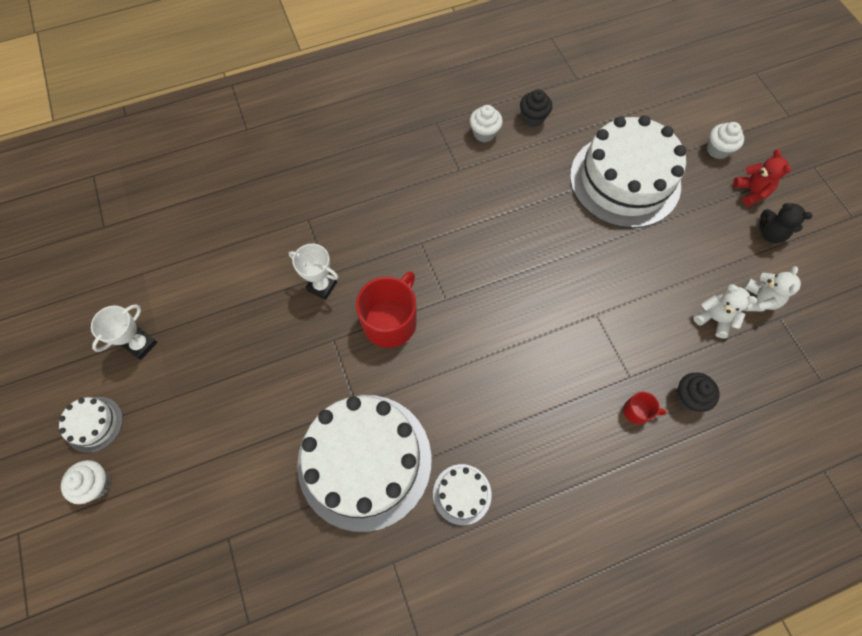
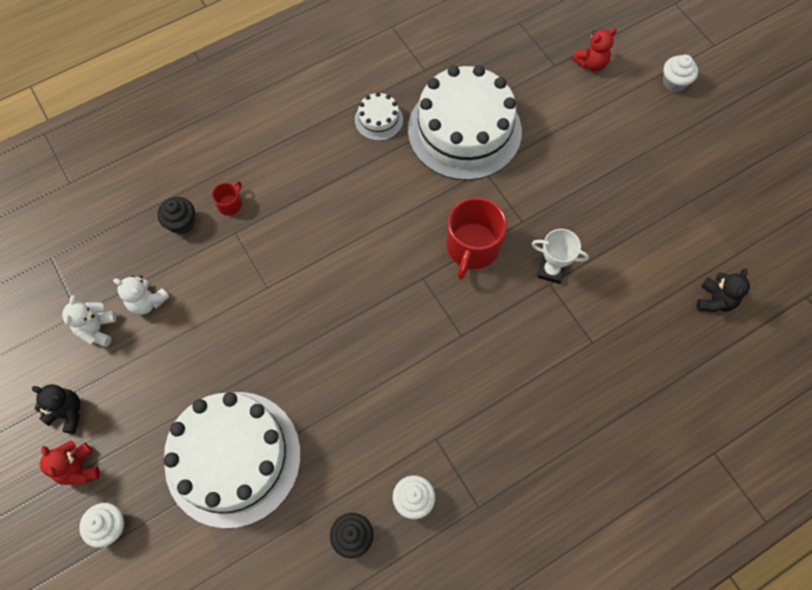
camera: 170 degrees right, 0 degrees up
(94, 424) = (702, 121): white cake -> none
(141, 344) = (699, 189): white trophy -> none
(182, 533) = (591, 63): none -> red teddy bear
(185, 236) = (714, 300): none -> black teddy bear
(637, 411) = (230, 204): red mug -> red mug turned 120 degrees clockwise

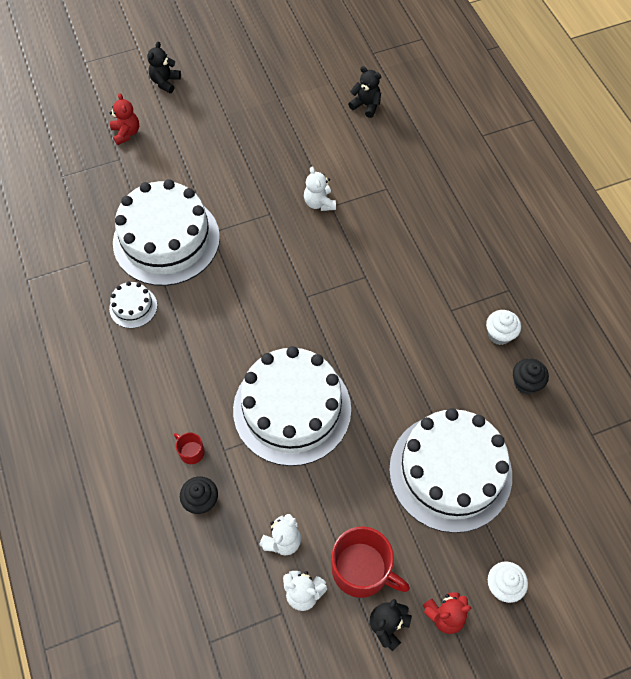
camera: 80 degrees left, 5 degrees down
(286, 286) = (292, 409): none -> white cake
(472, 247) = (285, 254): red mug -> red mug (362, 570)
(551, 270) = (319, 203): white trophy -> white teddy bear
(674, 82) = (165, 82): white cupcake -> black teddy bear

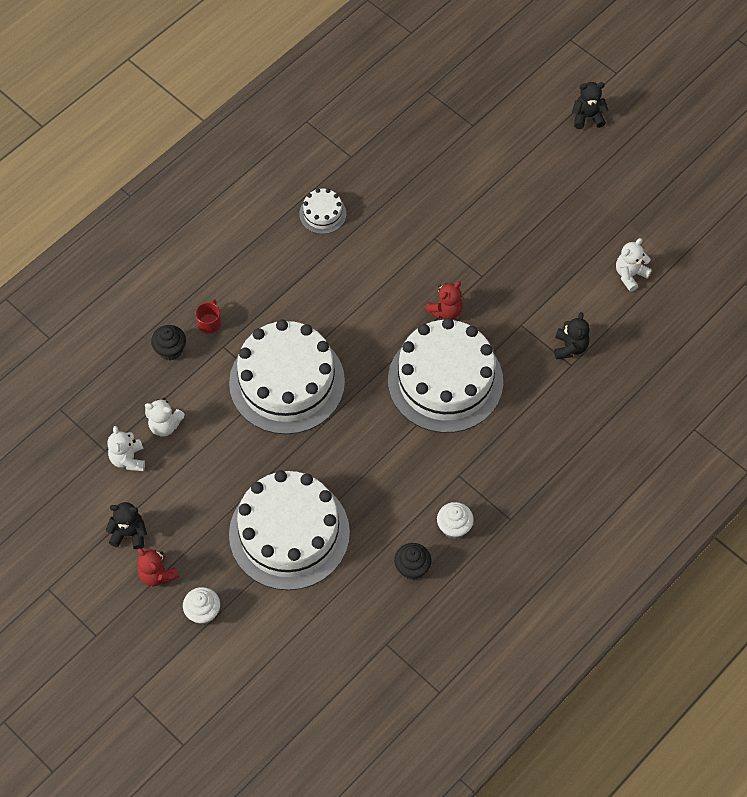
camera: 65 degrees right, 0 degrees up
(126, 133) = (506, 116): red teddy bear -> red teddy bear (445, 311)
(166, 240) = (406, 205): white cake -> white cake (445, 381)
(319, 203) = (519, 313): white teddy bear -> white teddy bear (630, 275)
(362, 570) = (167, 496): red mug -> none
(366, 105) = (667, 305): black teddy bear -> black teddy bear (570, 347)

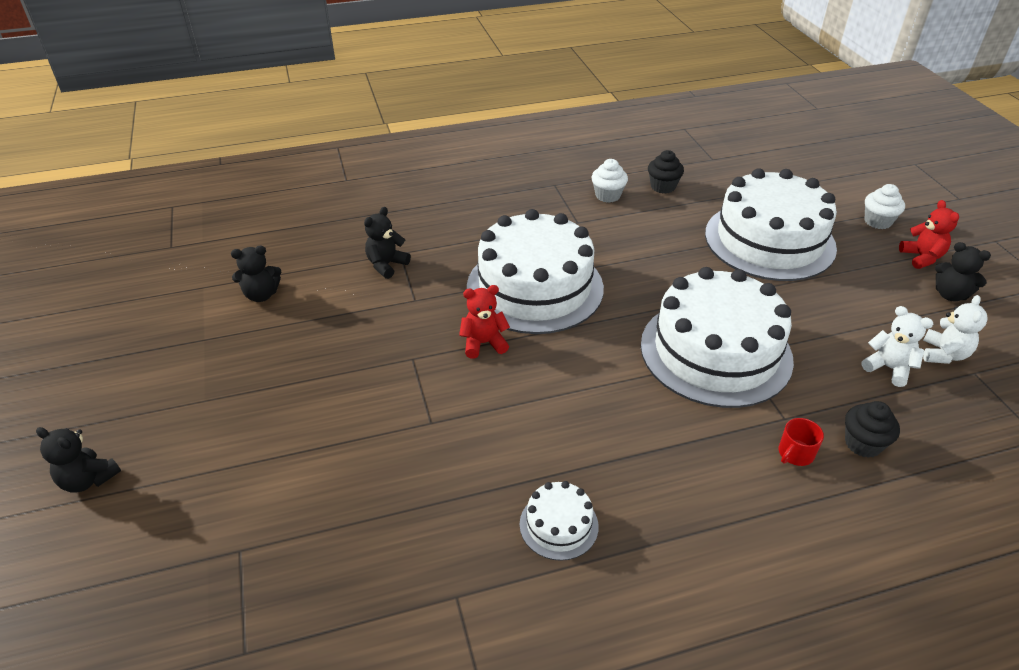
camera: 150 degrees left, 20 degrees down
(630, 275) = (261, 295): white teddy bear -> black teddy bear

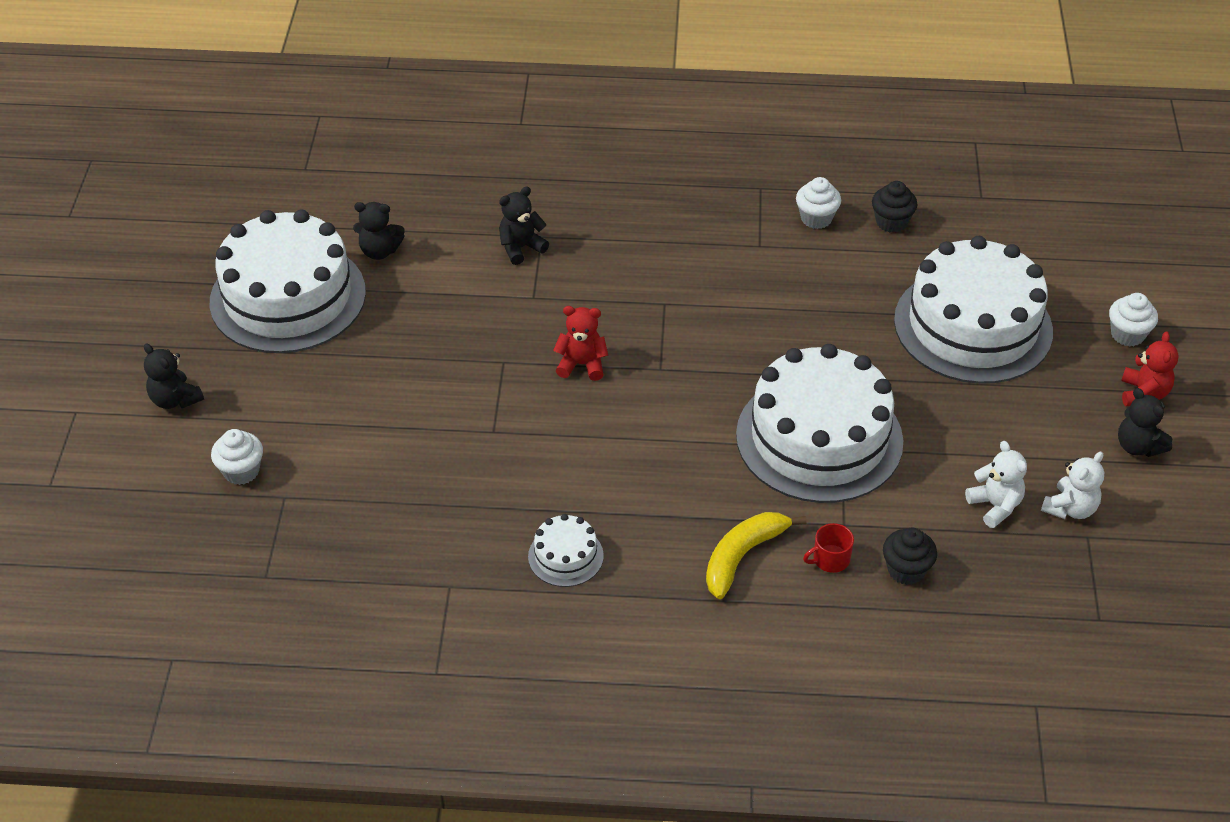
camera: 20 degrees right, 5 degrees up
(182, 536) = (241, 471): none -> white cupcake
(535, 287) = (667, 315): white cake -> white cake (288, 297)
(720, 474) = (742, 556): none -> yellow banana

